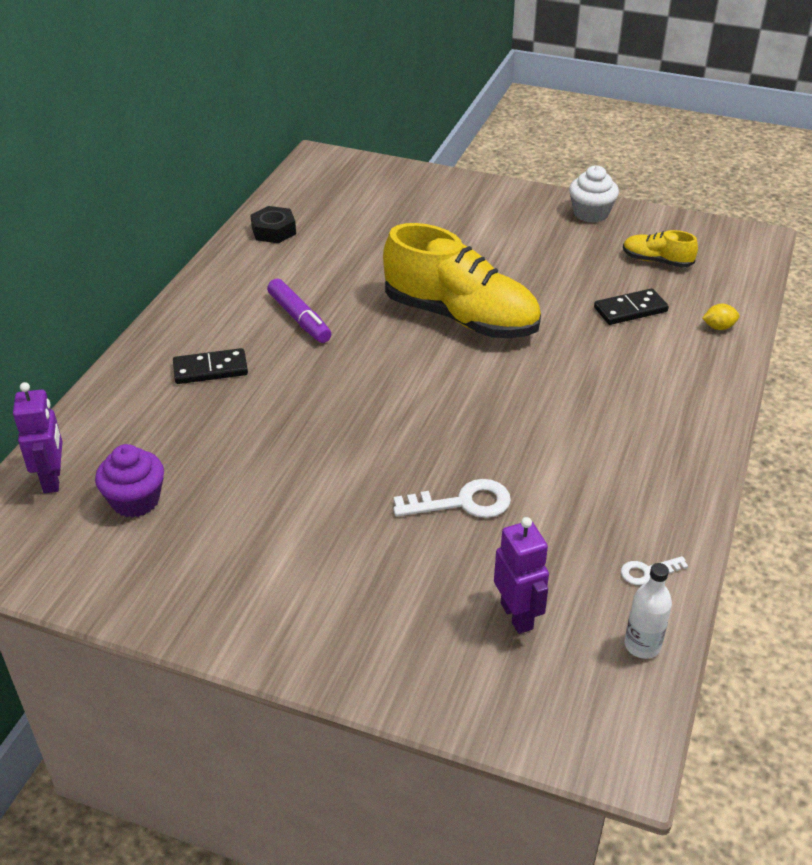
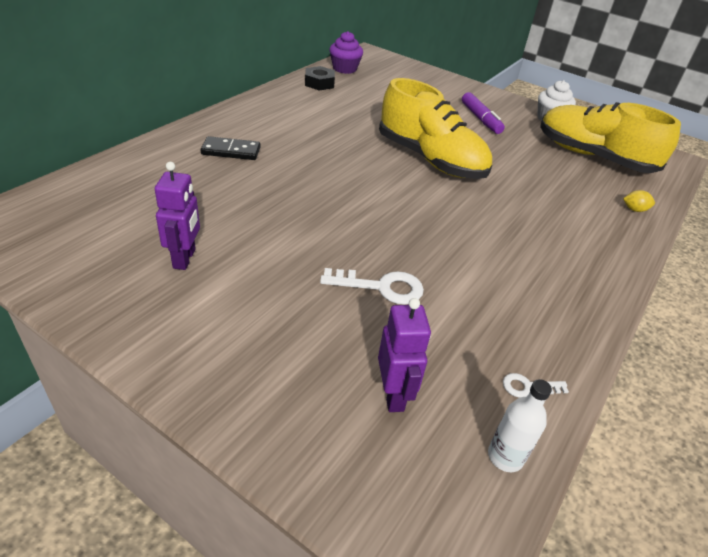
camera: 10 degrees right, 0 degrees up
(53, 479) = (73, 193): purple robot -> purple robot (185, 259)
(135, 500) = (124, 222): purple cupcake -> purple cupcake (344, 69)
(299, 318) = (311, 135): purple marker -> purple marker (480, 119)
(630, 310) = (564, 183): black domino -> none
(656, 261) = (593, 157): yellow shoe -> yellow shoe, size x2.20

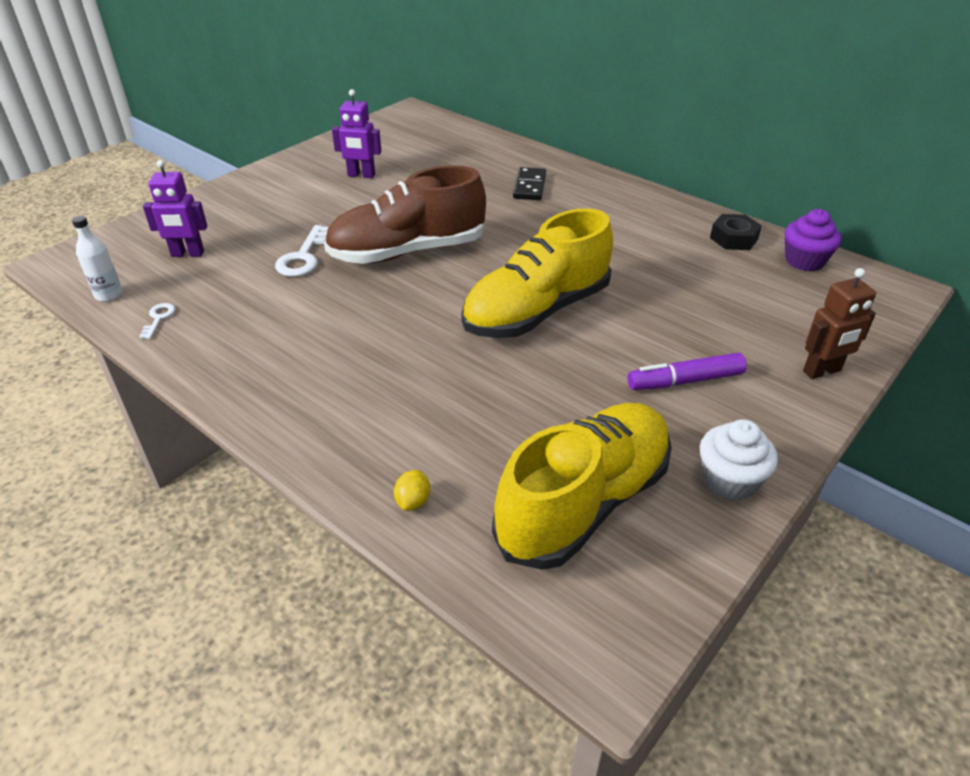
camera: 100 degrees right, 0 degrees up
(358, 219) = (407, 251): none -> brown shoe
(454, 84) = (822, 371): none -> brown robot

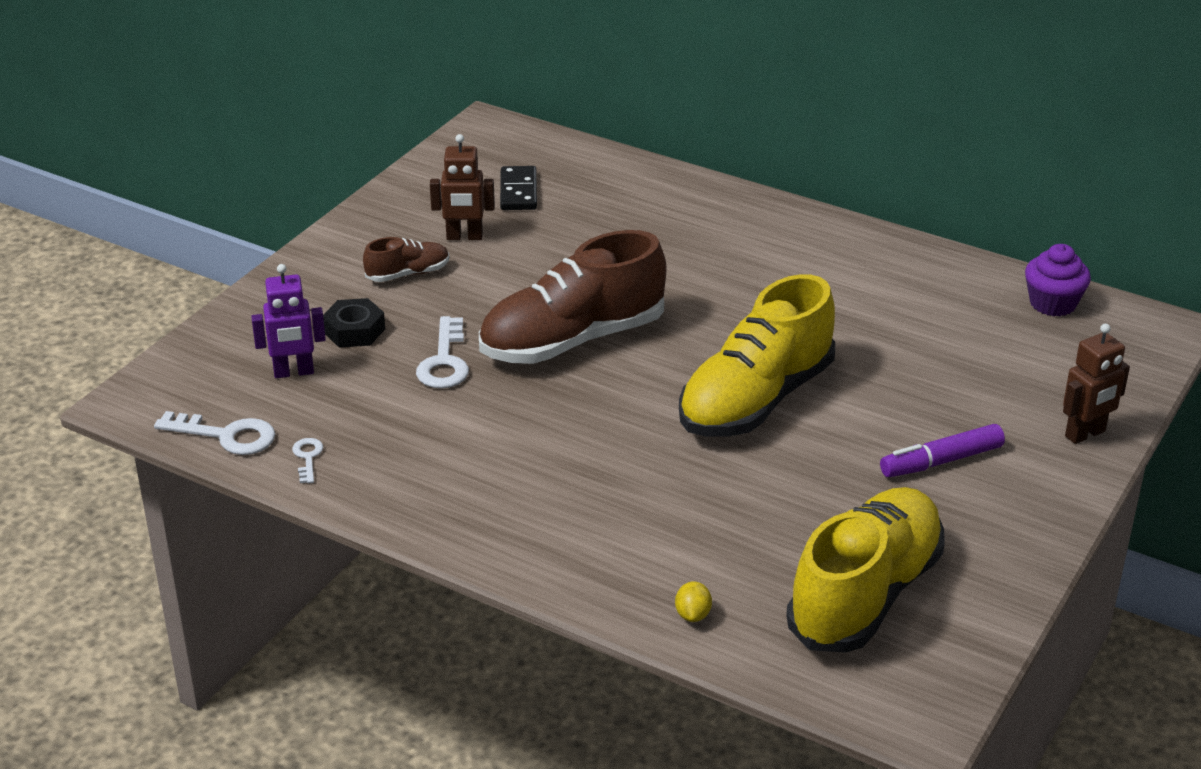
camera: 10 degrees left, 5 degrees down
(109, 295) = (226, 435): white bottle -> white key
(308, 195) = (408, 274): none -> brown shoe
(361, 175) = (464, 237): purple robot -> brown robot
(529, 186) = (694, 233): black domino -> black domino (518, 191)
(729, 480) = (1005, 556): white cupcake -> none
(733, 238) = (965, 282): black nut -> black nut (354, 331)

